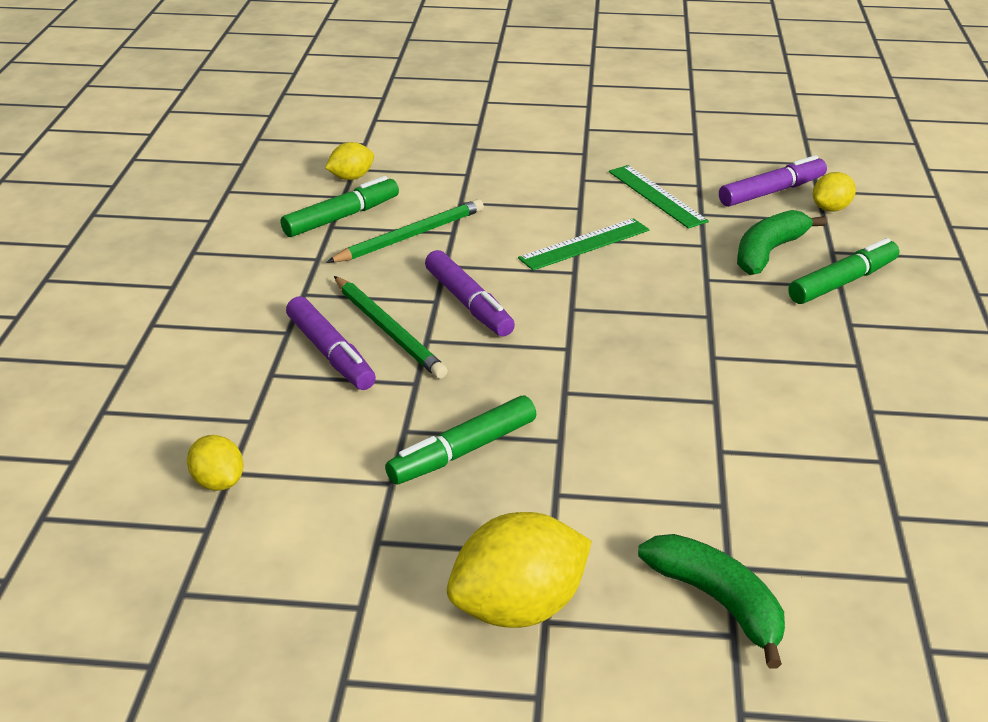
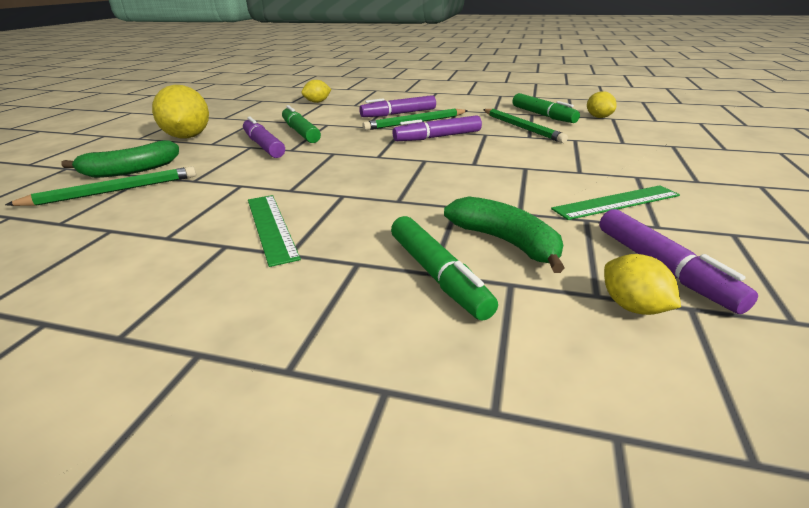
camera: 100 degrees right, 5 degrees down
(549, 477) = (263, 146): none -> purple marker
(584, 244) = (515, 169): green ruler -> green ruler (271, 227)
(799, 577) = (113, 191): none -> green pencil

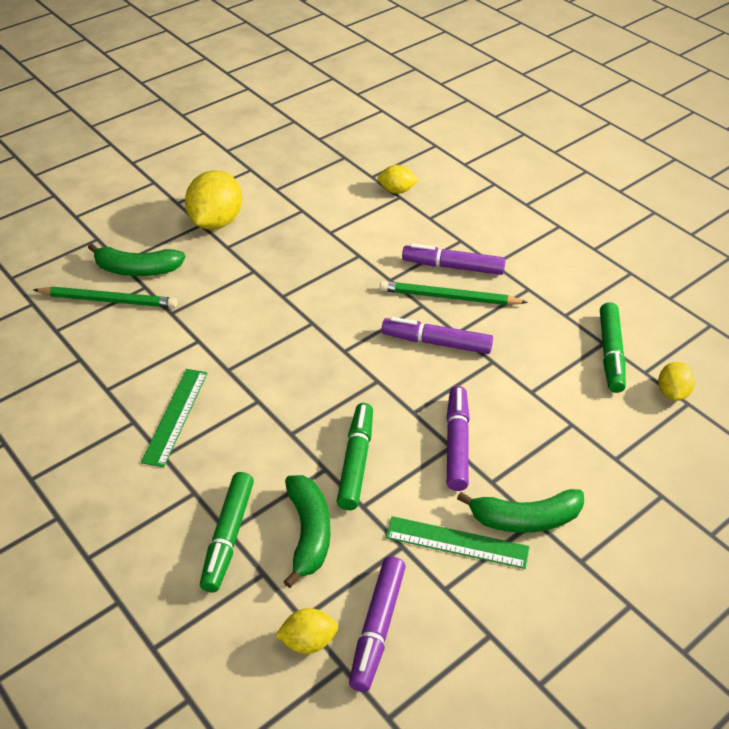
camera: 35 degrees right, 15 degrees up
(263, 146) = (265, 275): purple marker -> purple marker (457, 443)
(300, 132) = (319, 262): green marker -> green marker (356, 461)
(521, 127) = (548, 368): green pencil -> none
(631, 177) = (525, 519): none -> green banana
(633, 307) = (308, 641): yellow lemon -> yellow lemon turned 75 degrees clockwise

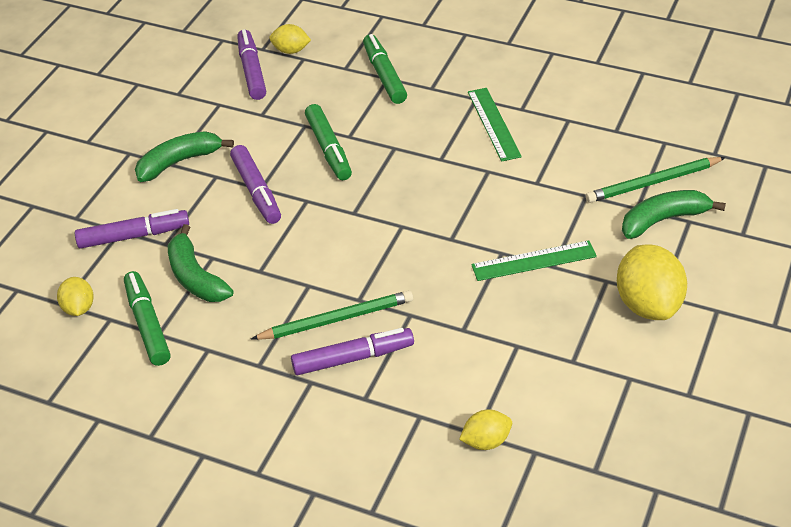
camera: 155 degrees right, 0 degrees up
(308, 641) = (291, 50): yellow lemon -> yellow lemon turned 45 degrees clockwise
(309, 533) = (331, 97): green banana -> green banana (195, 277)
(436, 342) = (322, 267): purple marker -> purple marker (134, 236)
(457, 542) = (223, 130): green ruler -> green ruler (533, 261)

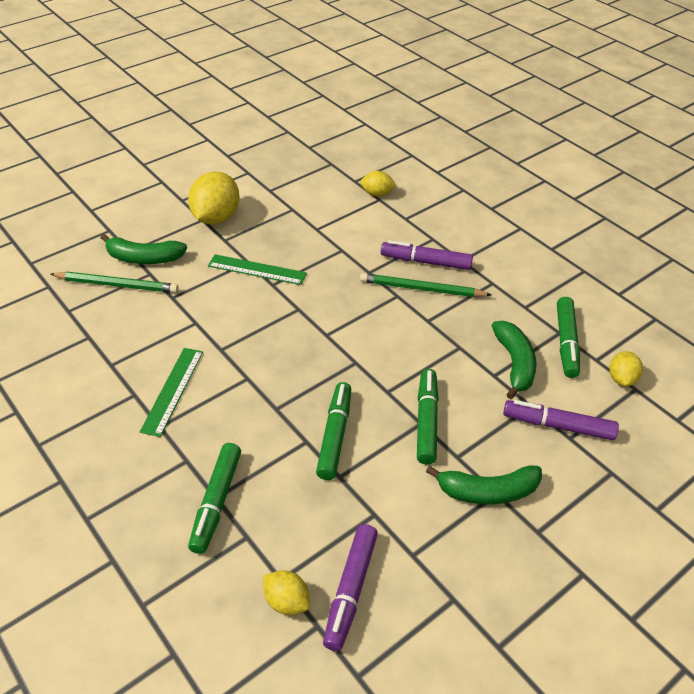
camera: 155 degrees left, 0 degrees up
(256, 191) = (426, 421): purple marker -> green marker

